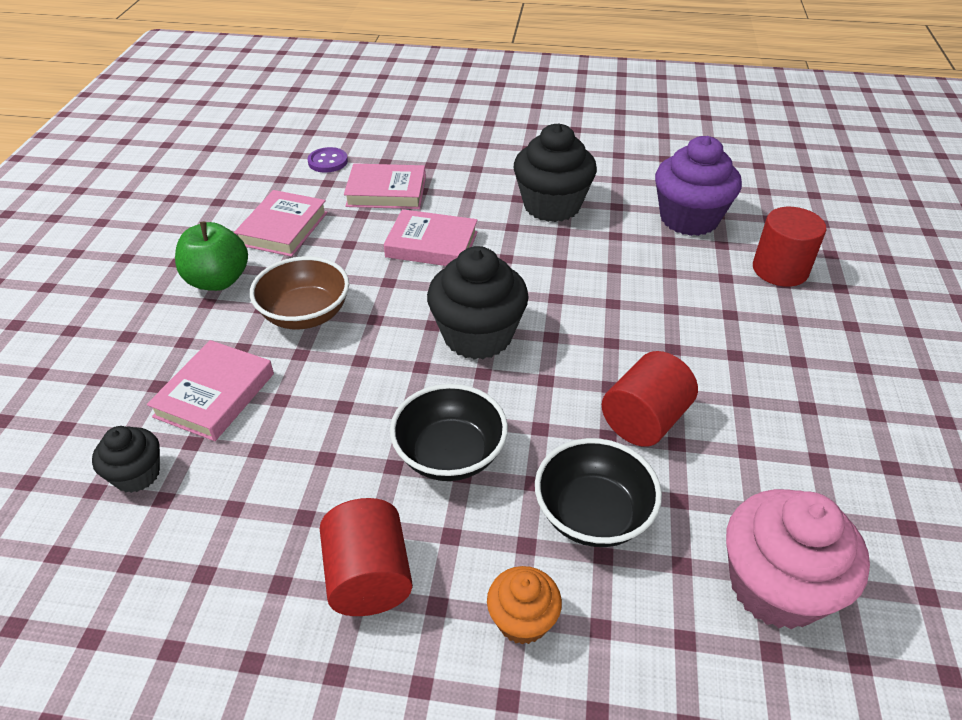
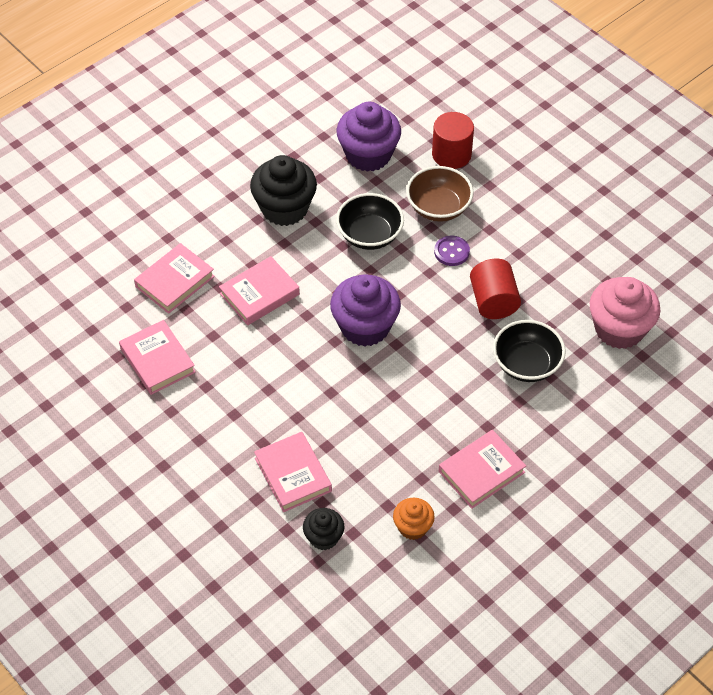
camera: 50 degrees left, 10 degrees up
(218, 281) = (181, 423): green apple -> none
(305, 314) = (263, 396): brown bowl -> brown bowl (438, 207)
(328, 162) = (98, 291): purple button -> purple button (451, 252)
(369, 577) = (481, 472): red cylinder -> pink book
(450, 454) = (439, 395): black bowl -> black bowl (369, 235)
(477, 336) = (365, 327): black cupcake -> purple cupcake
(522, 620) = (554, 429): orange cupcake -> orange cupcake (413, 527)

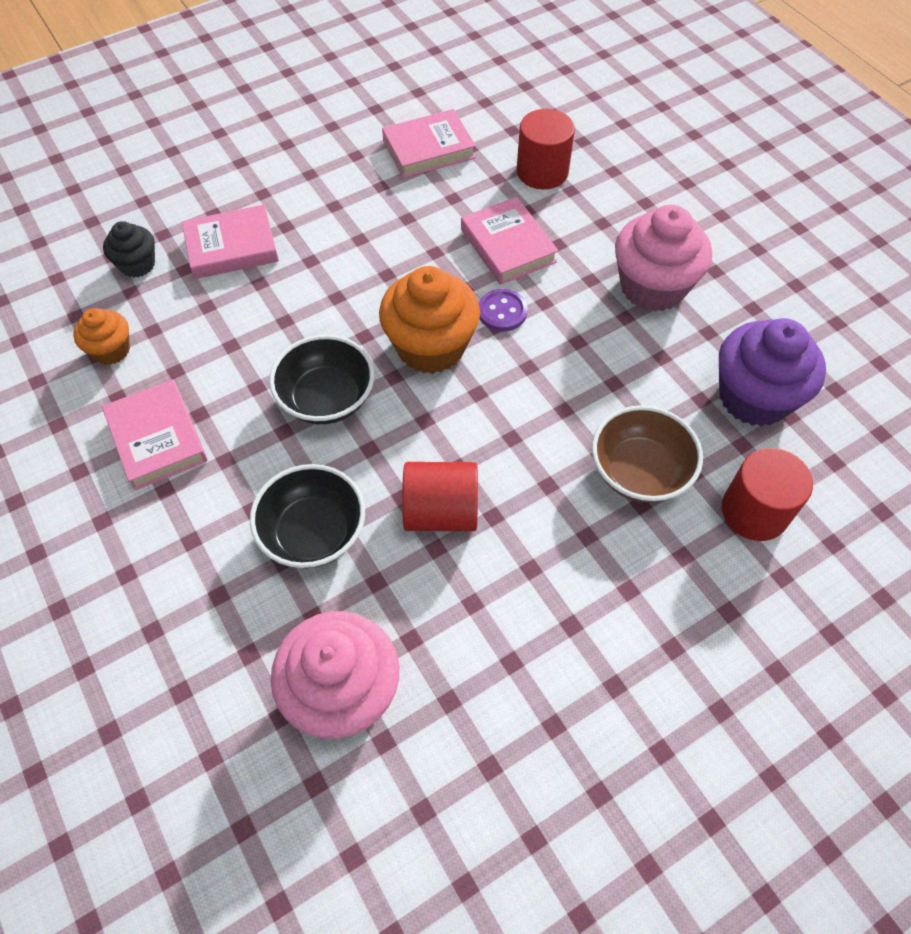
camera: 100 degrees right, 5 degrees up
(175, 281) = (542, 172): pink book -> red cylinder
(284, 208) = (652, 287): black cupcake -> pink cupcake
(365, 327) = (431, 346): purple cupcake -> orange cupcake
(369, 235) = (593, 375): black bowl -> black bowl (327, 399)
(451, 252) = (547, 473): purple button -> purple button (502, 312)

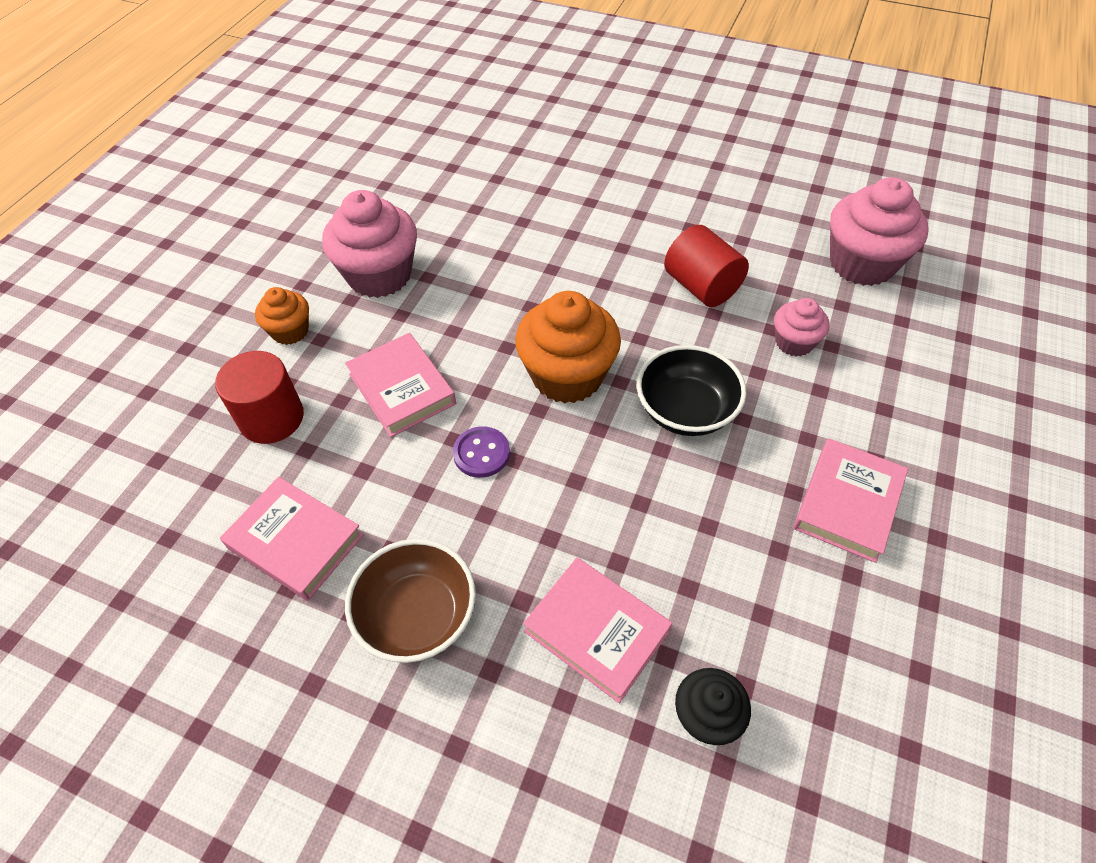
camera: 125 degrees left, 5 degrees down
(111, 350) = (820, 631): orange cupcake -> orange cupcake (290, 331)
(313, 533) = (794, 342): black bowl -> pink cupcake
(502, 312) = (487, 351): purple button -> purple button (481, 453)
(508, 246) = (402, 389): pink book -> pink book turned 60 degrees counterclockwise
(639, 472) = (566, 212): brown bowl -> brown bowl (418, 616)
(754, 397) = (450, 186): purple cupcake -> none
(754, 511) = (545, 156): red cylinder -> none

